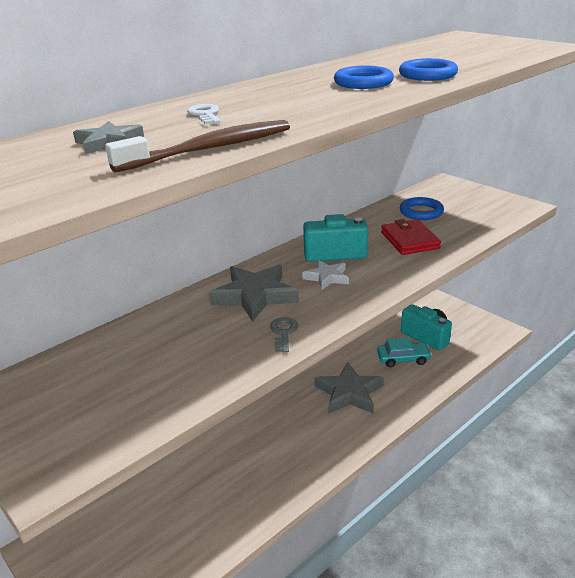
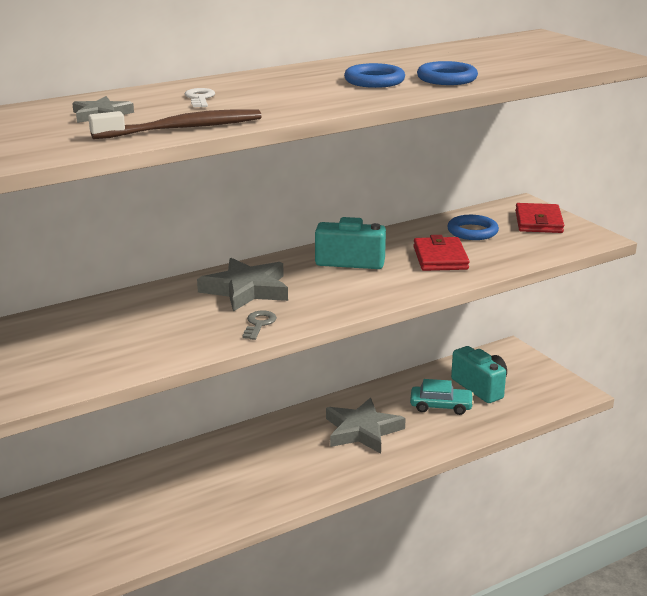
camera: 10 degrees right, 5 degrees down
(327, 277) = (329, 282): white star -> none
(468, 197) = (538, 222): none -> red wallet

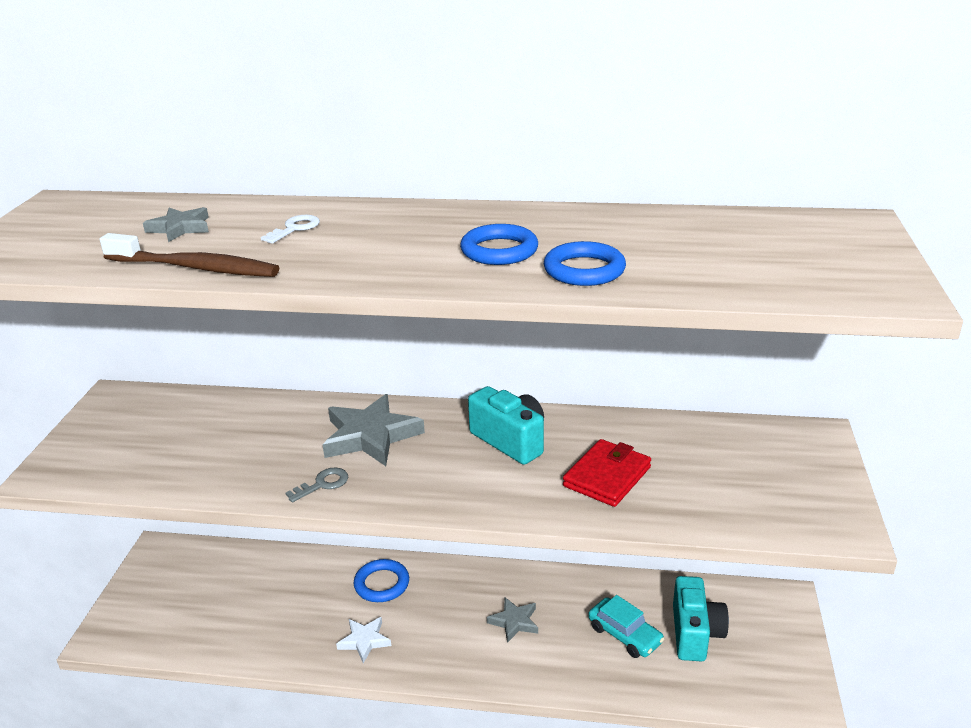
camera: 40 degrees right, 5 degrees up
(269, 488) = (364, 641): none -> white star
(362, 430) = (514, 621): grey star -> grey star, size x0.56
(472, 231) = (696, 453): blue ring -> blue ring (382, 584)
(538, 222) = (799, 471): red wallet -> none

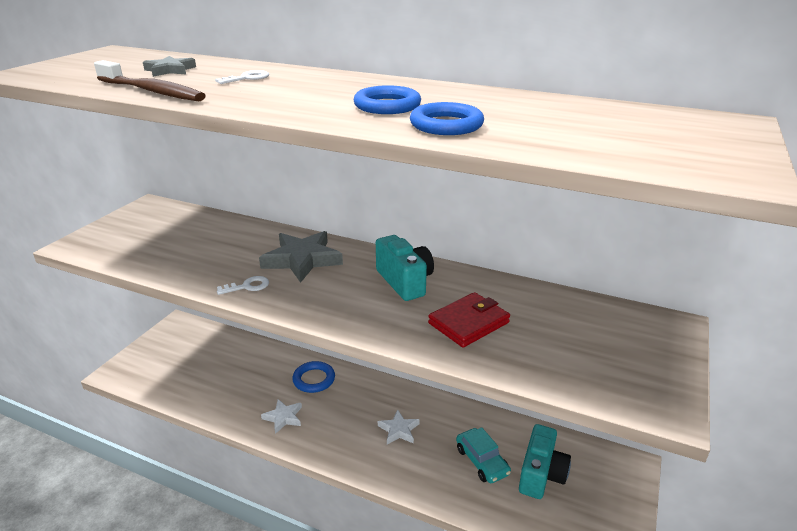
camera: 15 degrees right, 0 degrees up
(322, 484) = (247, 286): grey key -> white key
(514, 621) = (399, 430): grey star -> white star

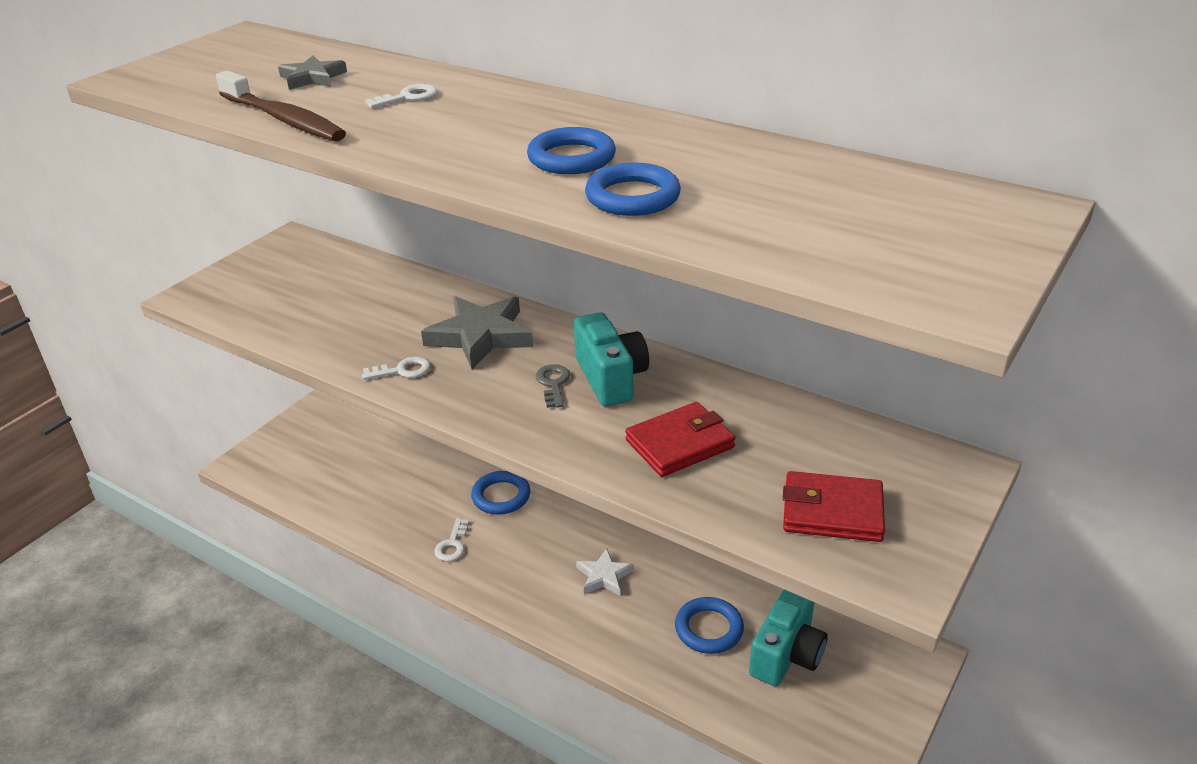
camera: 10 degrees right, 5 degrees up
(283, 417) = (452, 544): white star -> white key
(364, 288) = (553, 384): none -> grey key
(482, 461) = (709, 629): turquoise car -> blue ring
(595, 362) = (832, 511): none -> red wallet

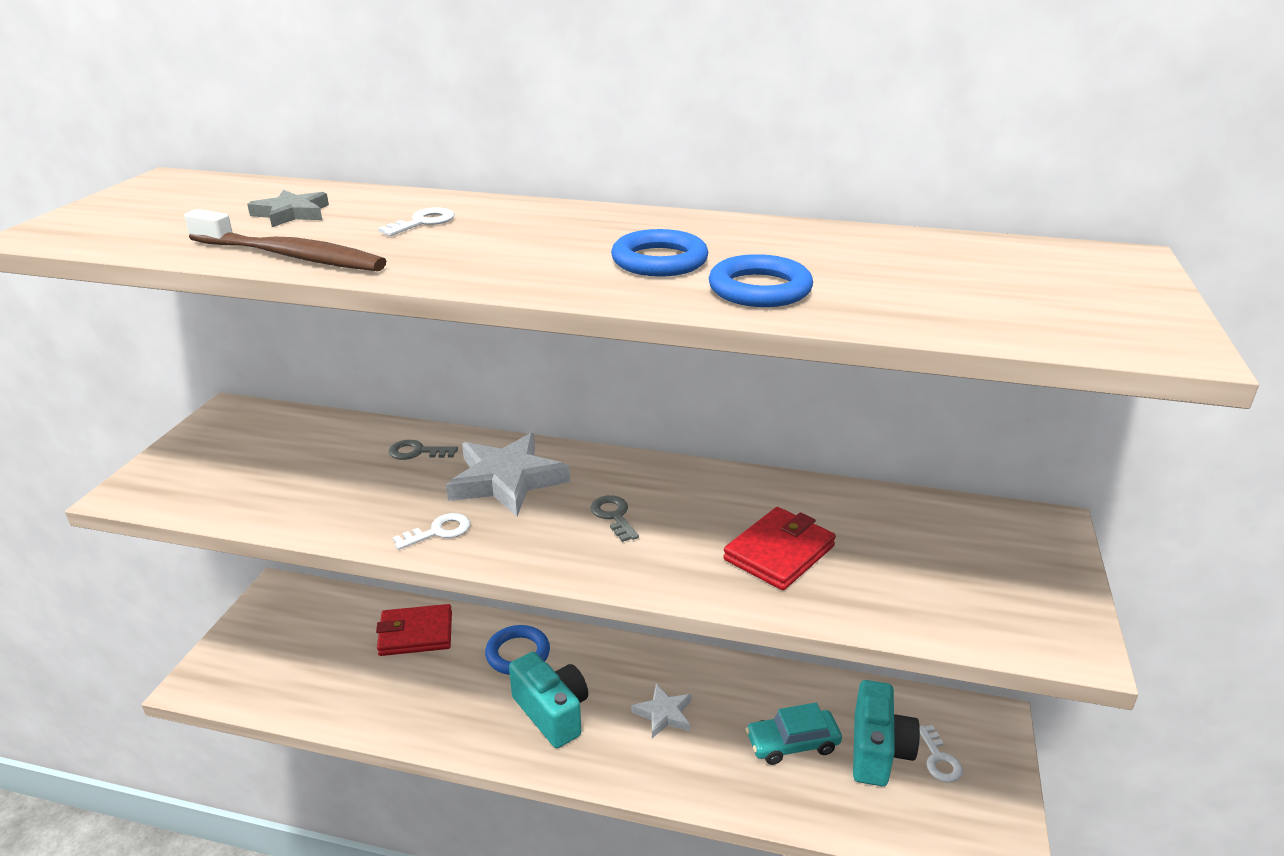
camera: 20 degrees left, 5 degrees down
(420, 298) = (417, 452): none -> grey key
(452, 544) = (487, 718): white key -> white key (939, 759)
(480, 336) = (506, 480): grey star -> white star
(611, 378) = (670, 500): turquoise camera -> turquoise camera (552, 713)
(709, 629) = (792, 743): blue ring -> turquoise car
(832, 511) = (964, 590): red wallet -> red wallet (416, 634)

